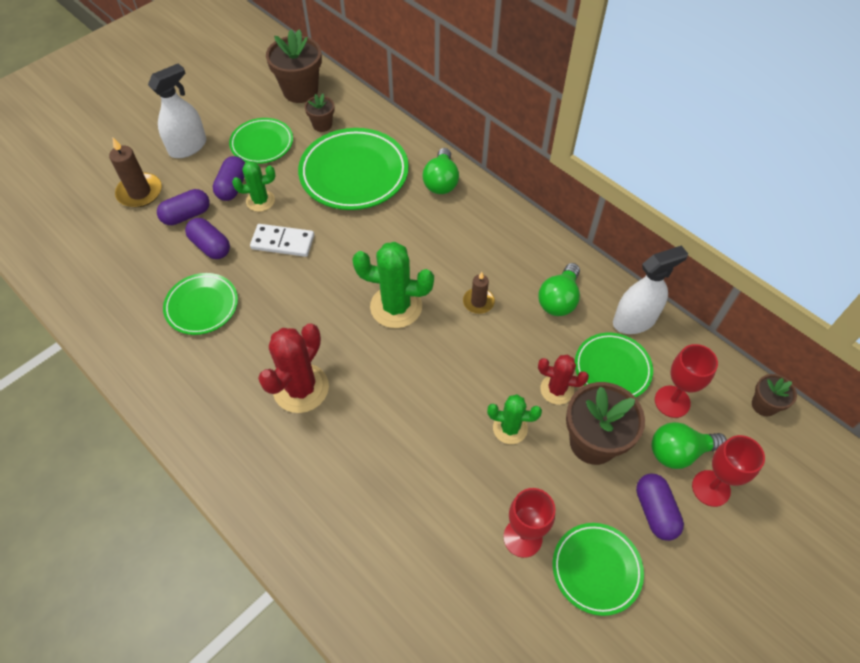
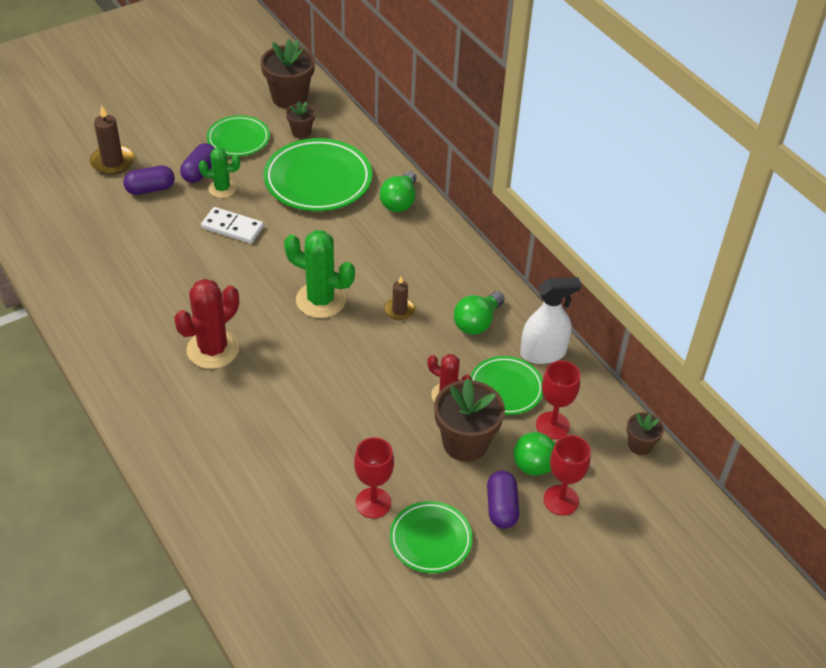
camera: 10 degrees right, 10 degrees down
(188, 147) = (168, 130): white spray bottle -> none
(202, 306) = (143, 267): green plate -> none
(210, 246) = (165, 219): purple capsule -> none
(510, 428) = (392, 417): green cactus -> none

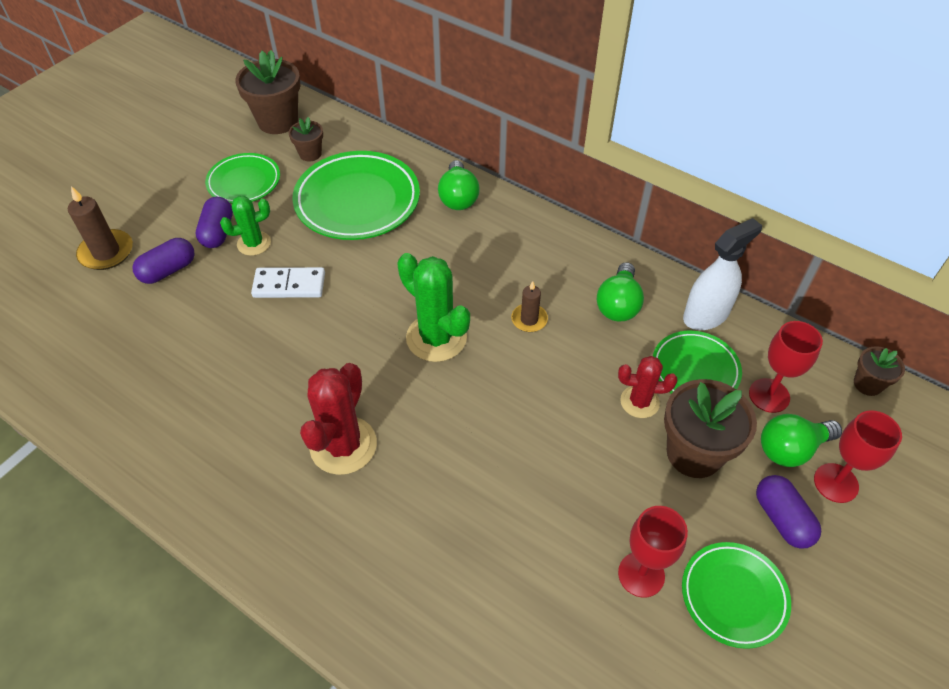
camera: 20 degrees left, 5 degrees up
(320, 300) = (436, 338): green cactus -> green cactus turned 45 degrees clockwise

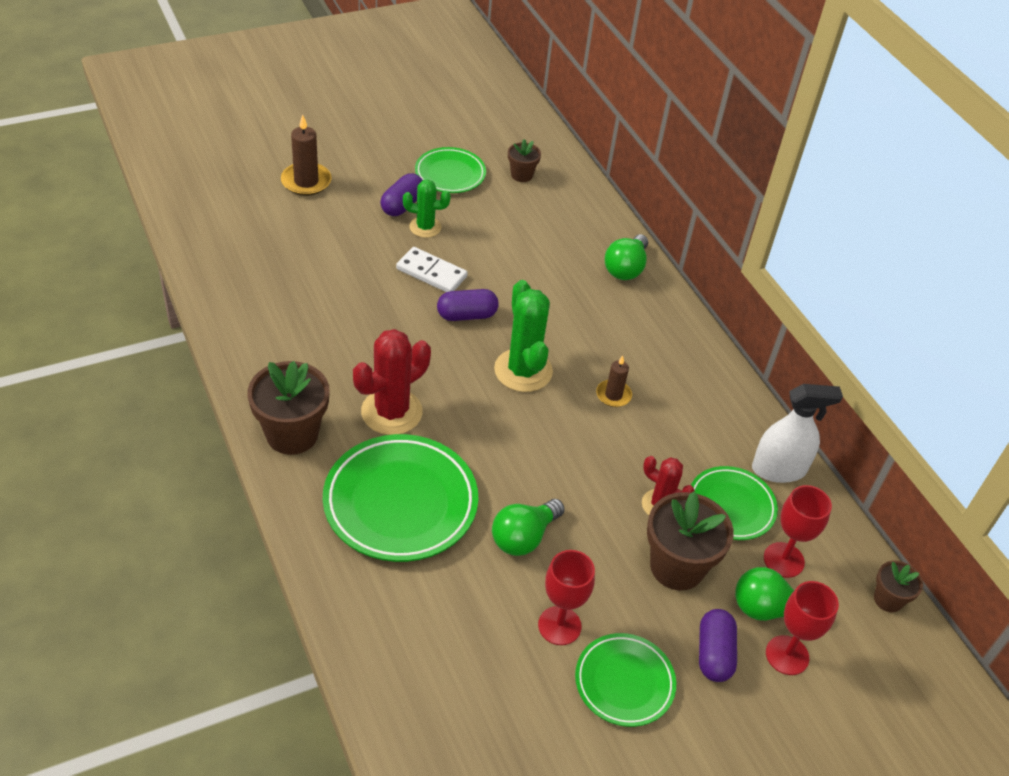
camera: 25 degrees right, 5 degrees down
(168, 270) = (344, 217): purple capsule -> purple capsule (467, 315)
(278, 121) = (513, 135): brown flower pot -> brown flower pot (292, 434)
(357, 201) = (535, 232): green plate -> green plate (400, 503)
(618, 304) = (703, 422): green light bulb -> green light bulb (523, 537)

